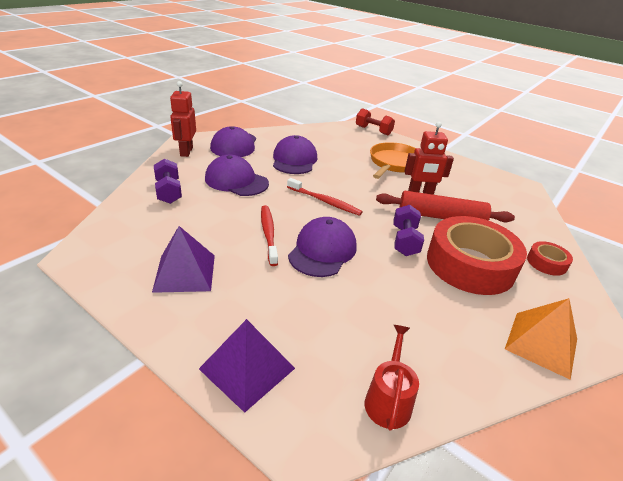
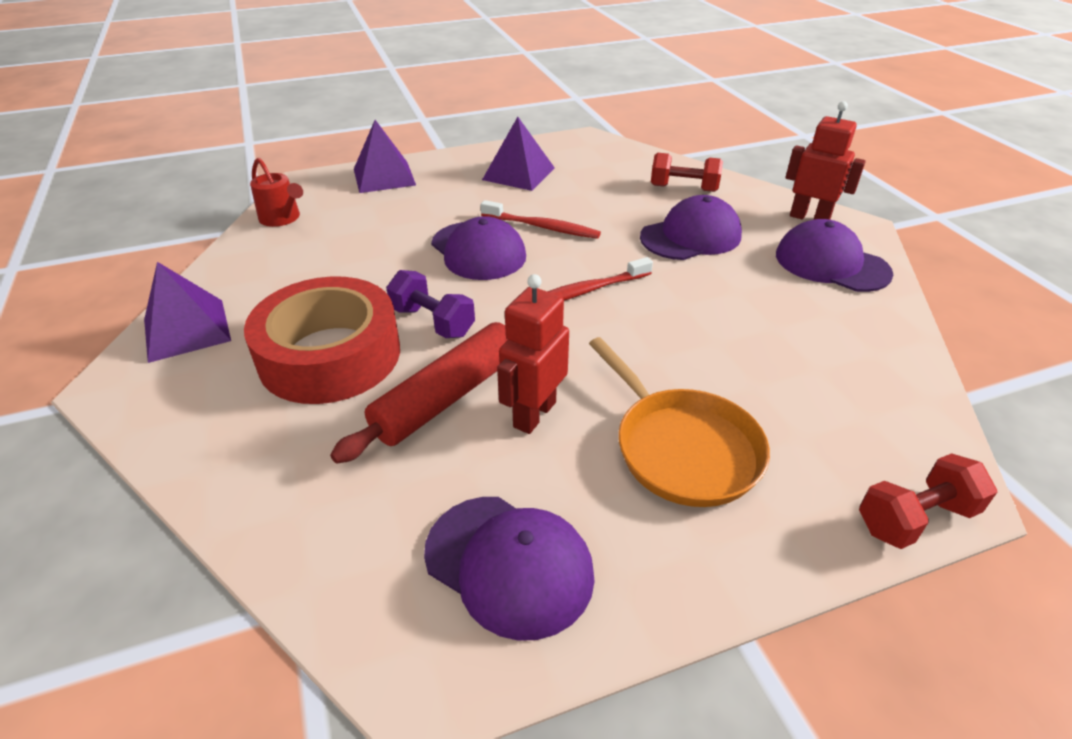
camera: 125 degrees right, 5 degrees up
(168, 192) = (683, 188): purple dumbbell -> red dumbbell
(294, 160) = (747, 309): purple cap -> purple cap (509, 564)
(541, 344) = (187, 329): orange pyramid -> purple pyramid
(546, 263) = (233, 447): red tape -> none

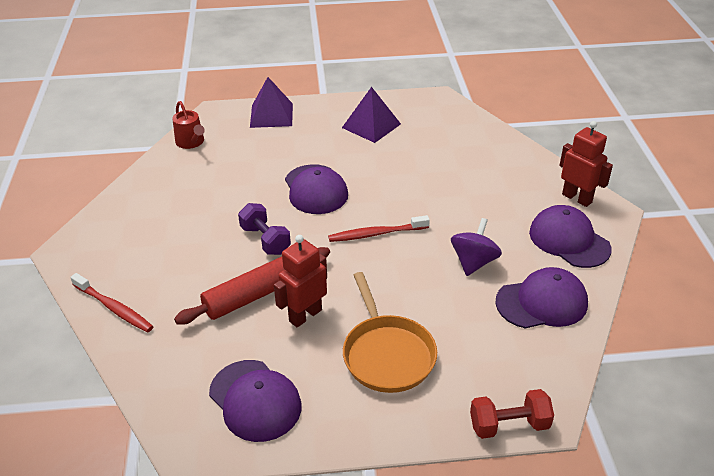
camera: 15 degrees right, 0 degrees up
(187, 329) = (113, 220): purple pyramid -> none
(330, 355) = (194, 253): red tape -> none
(542, 227) = (369, 176): red toothbrush -> red toothbrush (114, 308)
(683, 188) = (492, 157): red dumbbell -> none
(691, 236) = (475, 201): purple cap -> purple cap (542, 302)
(731, 306) = (474, 262): none -> purple spinning top

